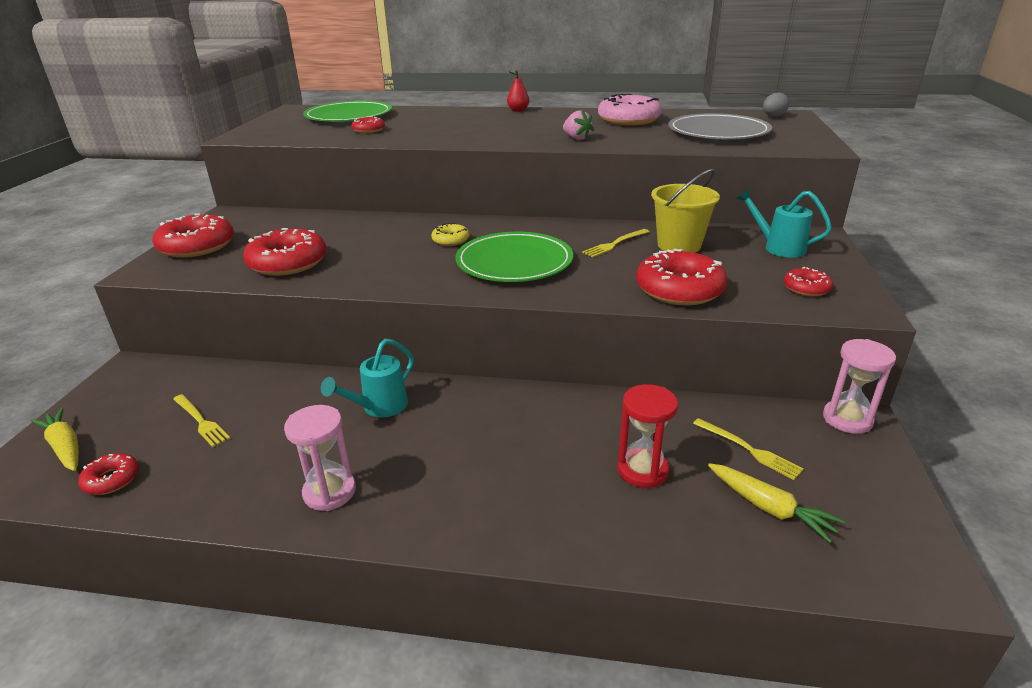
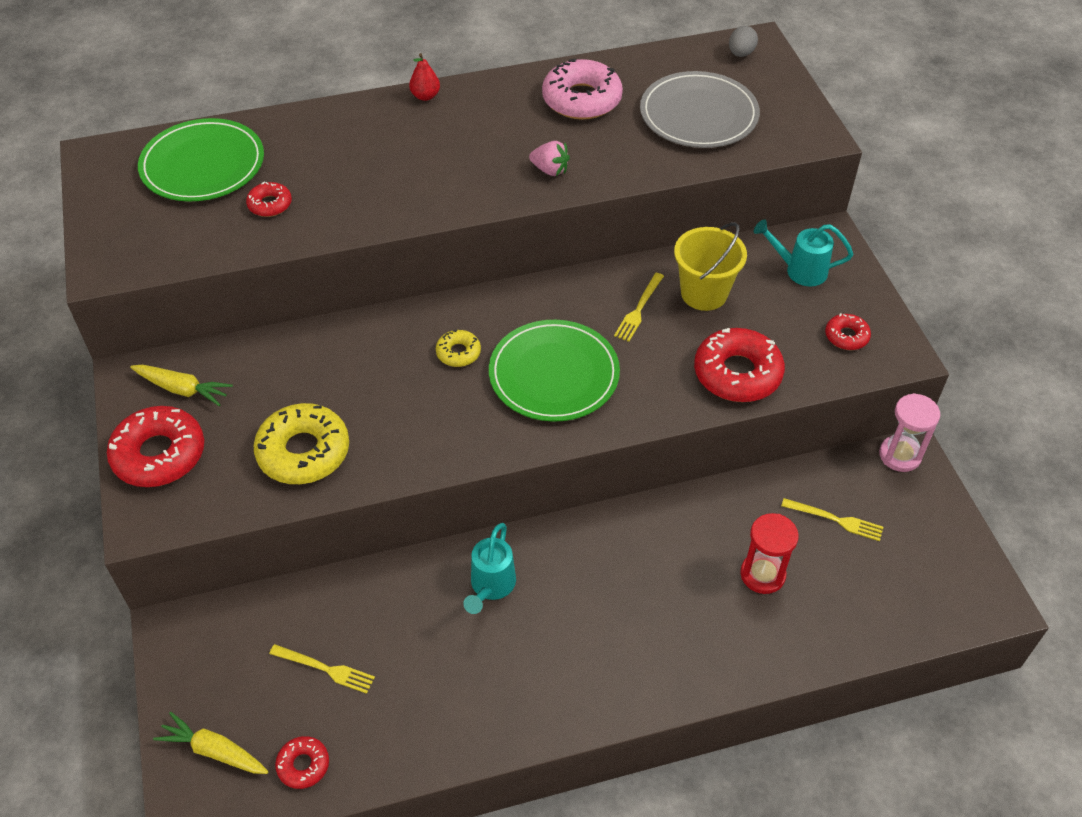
camera: 25 degrees left, 20 degrees up
(288, 262) = (303, 452): red donut -> yellow donut
(329, 492) = (518, 698): pink hourglass -> none
(769, 508) = (871, 577): yellow carrot -> yellow carrot (182, 389)

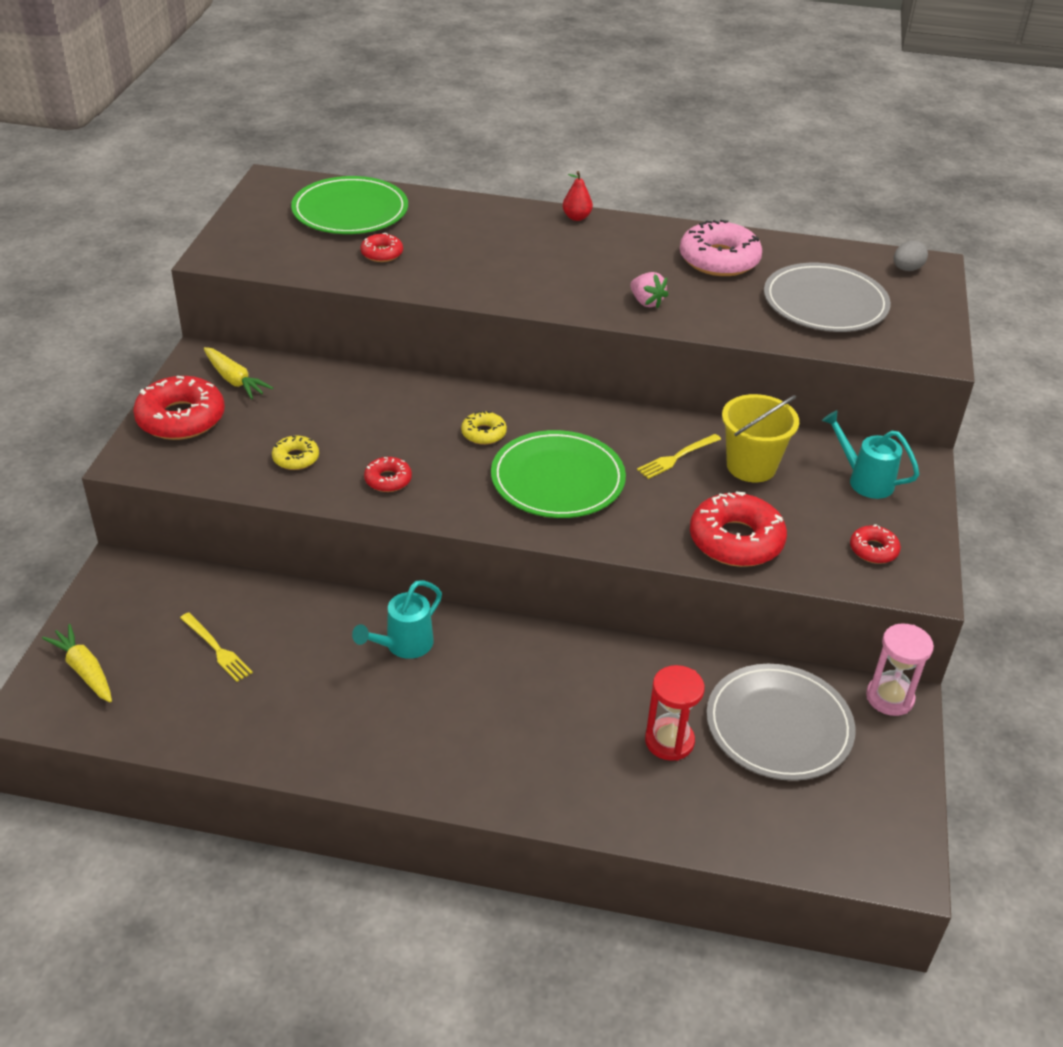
camera: 25 degrees right, 10 degrees down
(303, 452) = (296, 458): yellow donut -> yellow donut, size x0.51
(303, 765) = (145, 712): red donut -> red donut (388, 480)
(835, 520) = (779, 726): yellow fork -> grey plate

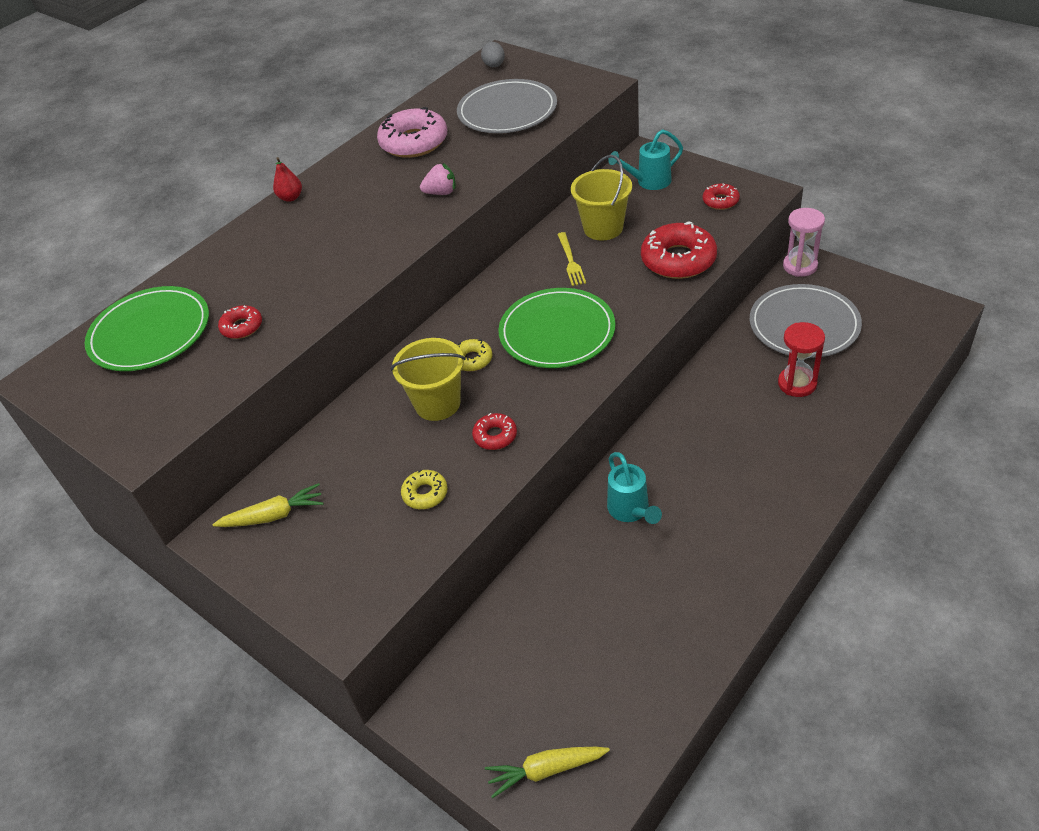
camera: 55 degrees left, 5 degrees up
(181, 418) = (304, 572): red donut -> none
(216, 649) = (570, 649): yellow fork -> none
(412, 430) = (437, 403): none -> yellow bucket

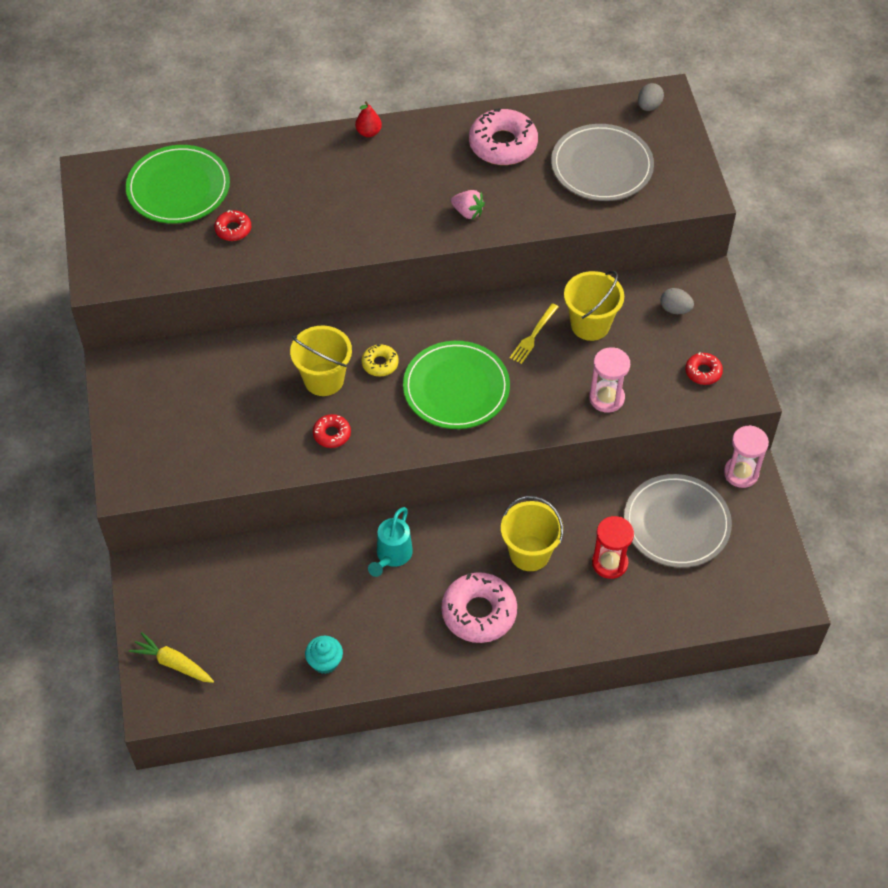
camera: 35 degrees right, 10 degrees up
(273, 516) = (156, 379): yellow carrot -> none
(425, 494) = (251, 439): yellow donut -> none
(649, 182) = (675, 309): turquoise watering can -> grey egg
(678, 260) = (606, 398): red donut -> pink hourglass
(682, 641) = (325, 662): none -> turquoise cupcake
(732, 423) = (529, 553): none -> yellow bucket
(753, 494) = (479, 612): none -> pink donut

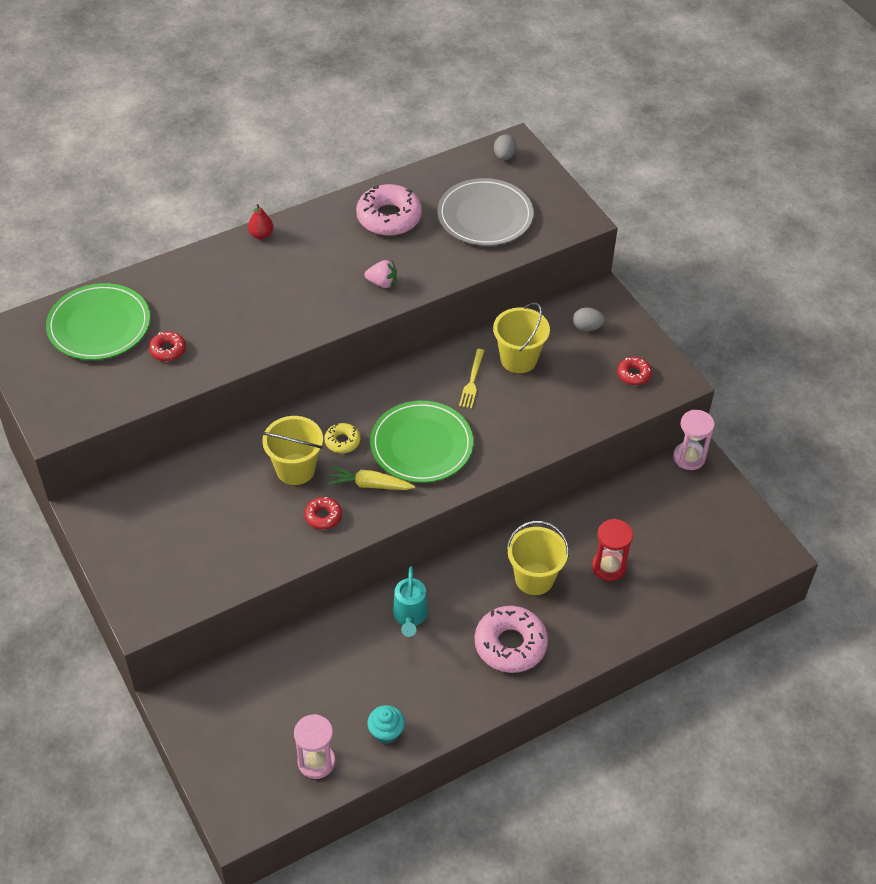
camera: 20 degrees left, 5 degrees down
(173, 663) = (240, 777): yellow carrot -> yellow carrot (370, 485)
(606, 398) = (560, 418): pink hourglass -> pink hourglass (316, 762)
(676, 523) = (652, 516): grey plate -> none

